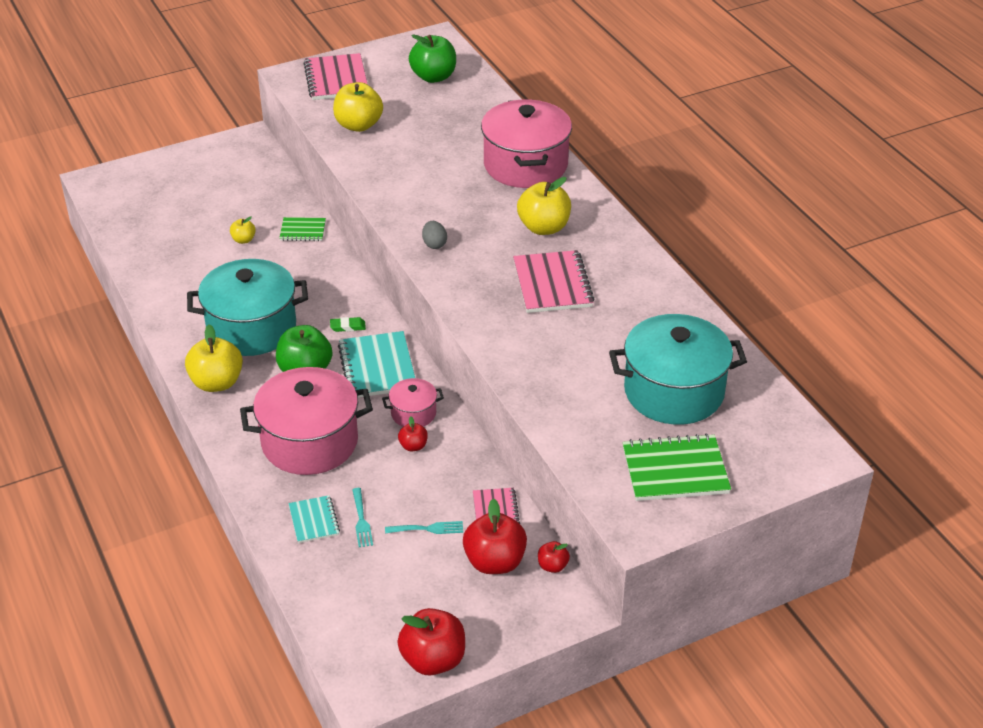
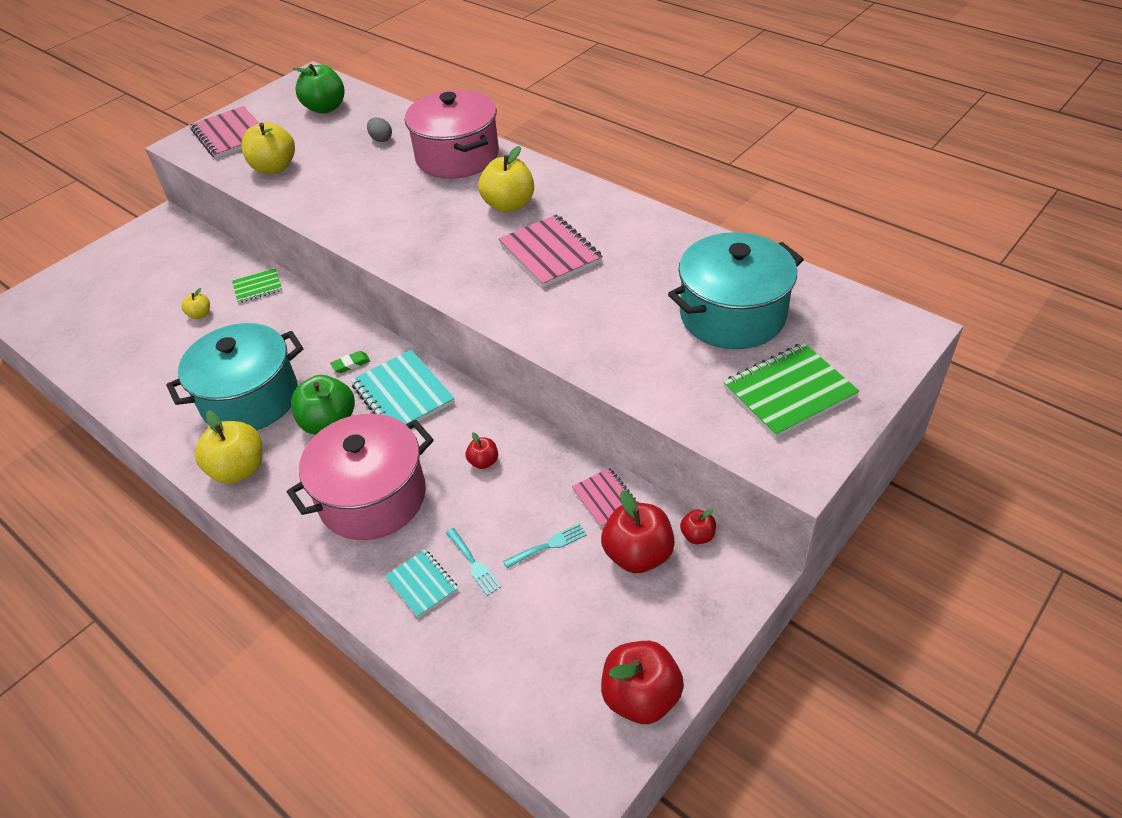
camera: 20 degrees left, 5 degrees up
(413, 413) = (465, 428): pink pot -> none
(434, 244) = (412, 252): grey egg -> grey egg (381, 139)

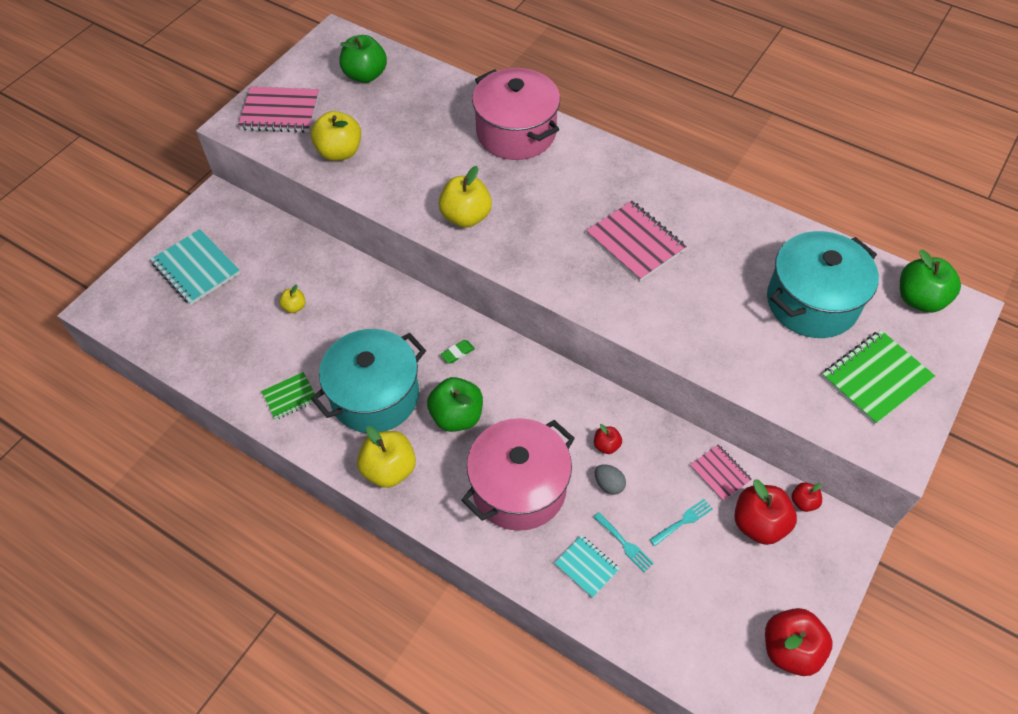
camera: 10 degrees left, 10 degrees up
(231, 135) = (280, 112): pink notebook -> pink notebook turned 45 degrees counterclockwise
(258, 287) = (340, 273): green notebook -> green notebook (290, 397)
(381, 139) = (434, 113): grey egg -> grey egg (609, 484)
(403, 394) = (515, 381): turquoise notebook -> turquoise notebook (196, 268)
(509, 205) = (582, 189): yellow apple -> yellow apple (466, 217)
(860, 318) = (919, 299): none -> green apple

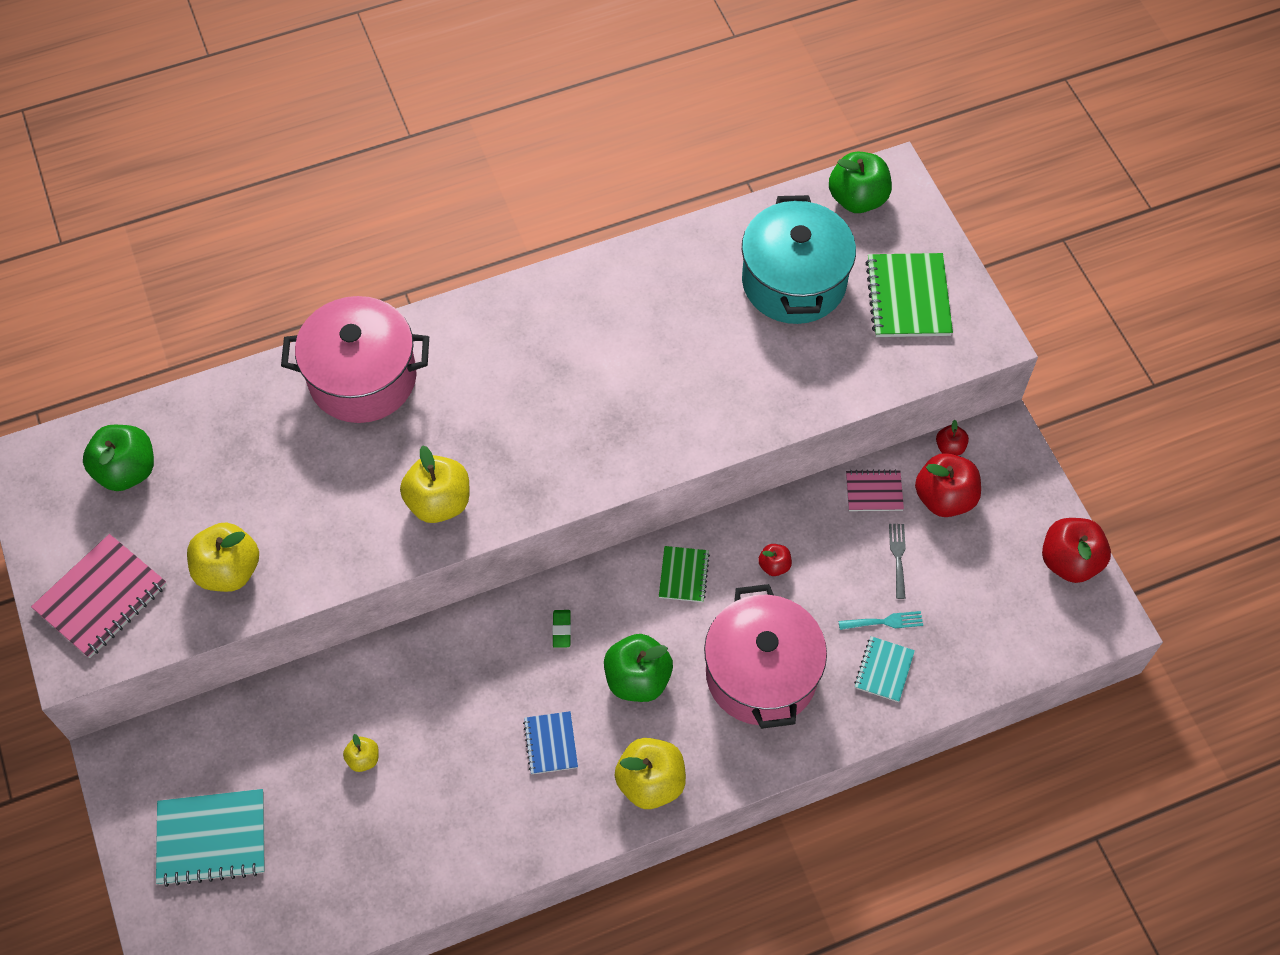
camera: 55 degrees left, 5 degrees up
(290, 397) = (483, 831): green notebook -> green notebook (683, 575)
(375, 396) = (550, 743): turquoise pot -> blue notebook
(586, 567) = (884, 670): turquoise notebook -> turquoise notebook turned 60 degrees counterclockwise
(609, 484) = (816, 593): grey egg -> none
(635, 242) = (605, 372): pink notebook -> none
(683, 521) = (898, 557): turquoise fork -> grey fork

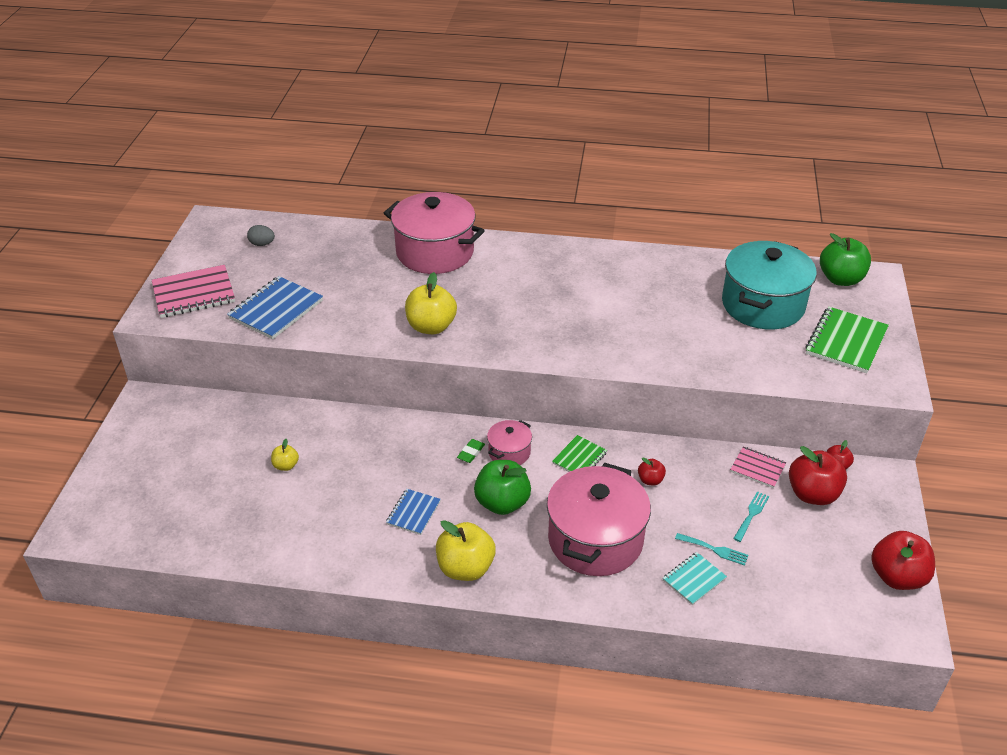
camera: 30 degrees right, 20 degrees down
(127, 471) = (262, 244): green apple -> grey egg
(212, 838) = (159, 465): turquoise notebook -> none
(229, 570) = (276, 310): yellow apple -> blue notebook
(603, 607) = (509, 452): none -> pink pot
(898, 557) = (751, 514): grey fork -> turquoise fork

